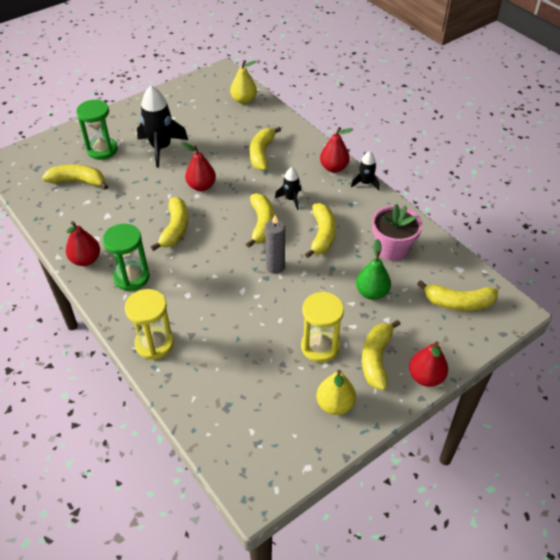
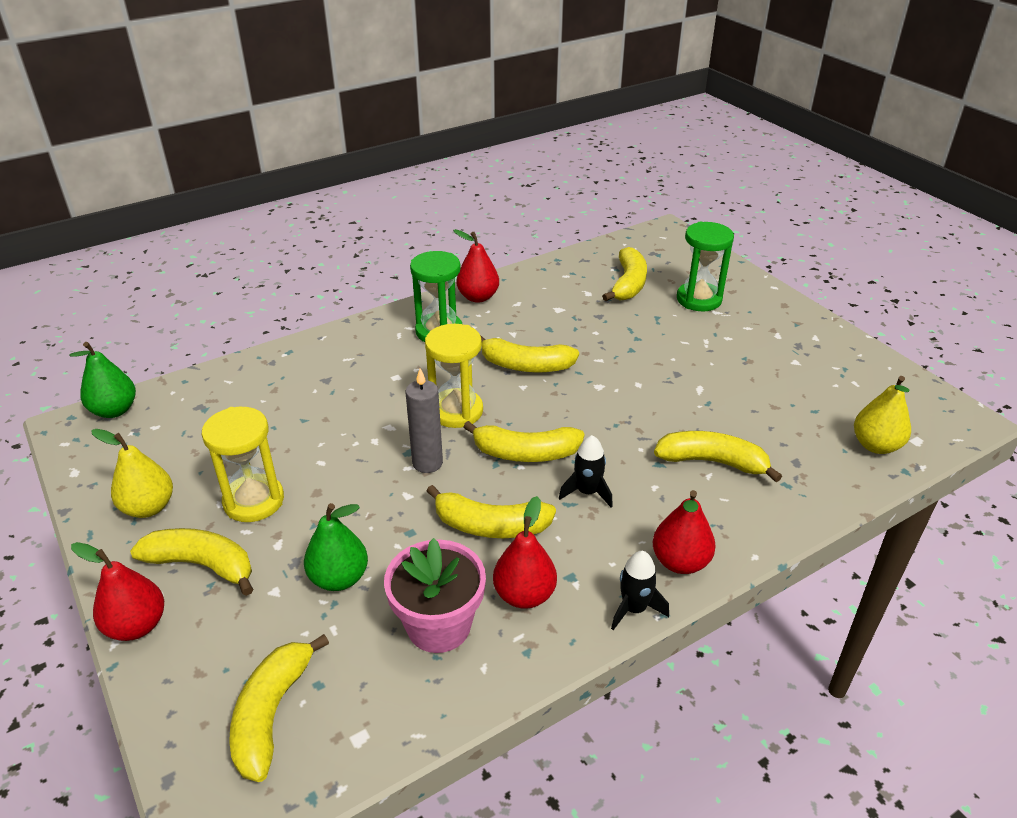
camera: 95 degrees right, 10 degrees down
(154, 344) = (323, 351): yellow hourglass -> yellow hourglass (456, 411)
(161, 148) = (712, 351): black rocket -> none
(201, 186) = (620, 391): red pear -> red pear (524, 595)
(234, 468) = (114, 410): none -> green pear

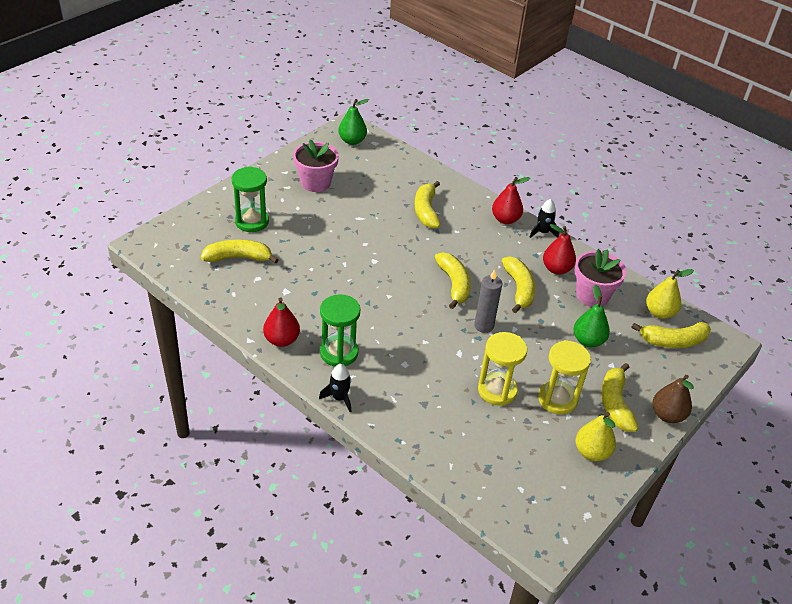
camera: 110 degrees left, 5 degrees up
(114, 410) = (517, 526): green pear -> green pear (352, 141)
(136, 626) = (667, 415): red pear -> brown pear
(456, 411) = (429, 323): yellow hourglass -> yellow hourglass (497, 390)
(526, 366) = (365, 298): yellow banana -> none
(587, 492) = (474, 255): black rocket -> black rocket (339, 398)
(789, 361) = (315, 183): none -> pink flower pot
(875, 445) = (385, 156): yellow pear -> yellow pear (659, 313)

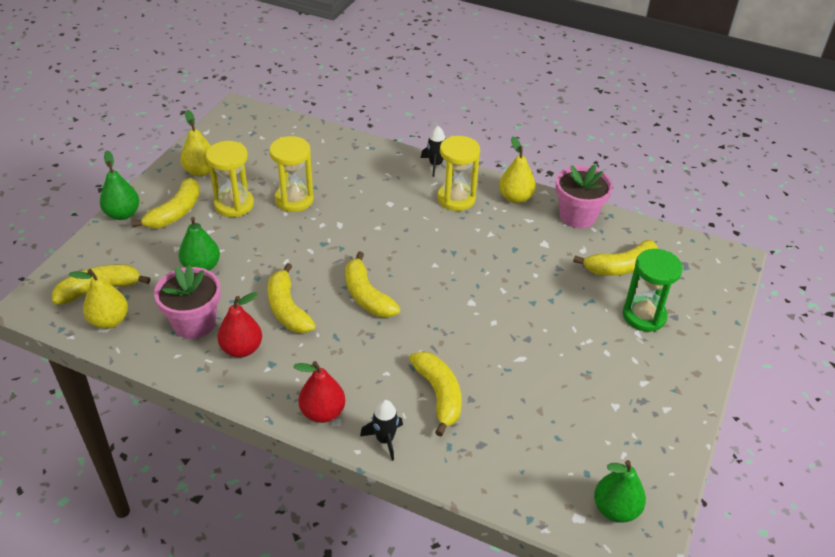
camera: 165 degrees right, 0 degrees up
(282, 340) = (515, 198): red pear -> yellow pear
(315, 183) = (612, 401): pink flower pot -> pink flower pot (577, 216)
(339, 353) = (456, 199): green hourglass -> yellow hourglass
(484, 326) = (320, 256): grey candle -> none
(543, 232) = (265, 404): black rocket -> black rocket (385, 440)
(615, 404) = (175, 212): yellow banana -> yellow banana turned 45 degrees clockwise
(667, 415) = (122, 214): brown pear -> green pear

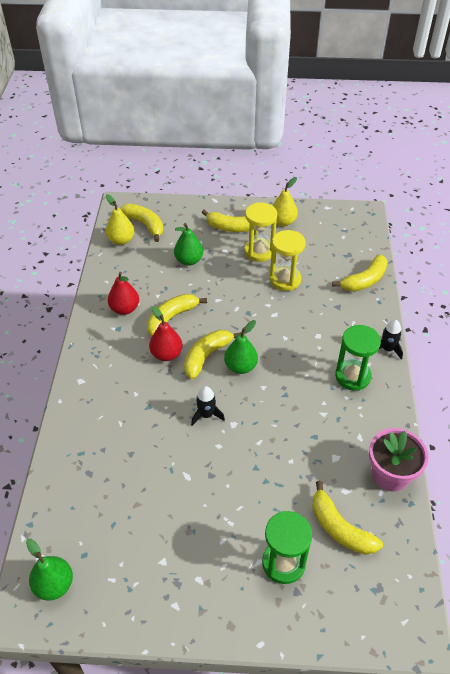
camera: 70 degrees right, 5 degrees up
(122, 214) = (217, 205): green pear -> green pear (240, 366)
(194, 323) = (137, 278): pink flower pot -> none
(322, 412) = (86, 370): red pear -> red pear (166, 354)
(385, 440) = (74, 413): black rocket -> black rocket (206, 415)
(439, 395) = (127, 432): yellow banana -> yellow banana (365, 280)
(456, 199) = (352, 376): yellow hourglass -> green hourglass
(515, 198) = (383, 418): yellow pear -> none

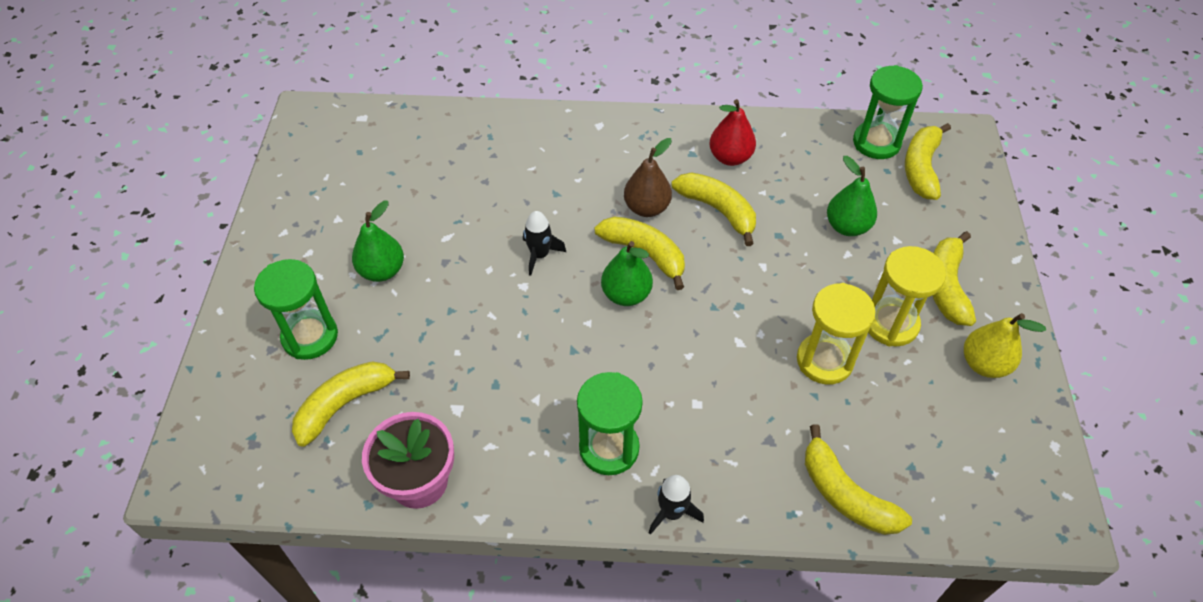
camera: 90 degrees right, 5 degrees up
(54, 585) = (330, 132): green pear -> green pear (382, 271)
(121, 240) = (876, 142): yellow pear -> green hourglass
(145, 225) = (921, 168): yellow banana -> yellow banana turned 150 degrees clockwise
(166, 354) = (647, 208): red pear -> brown pear

